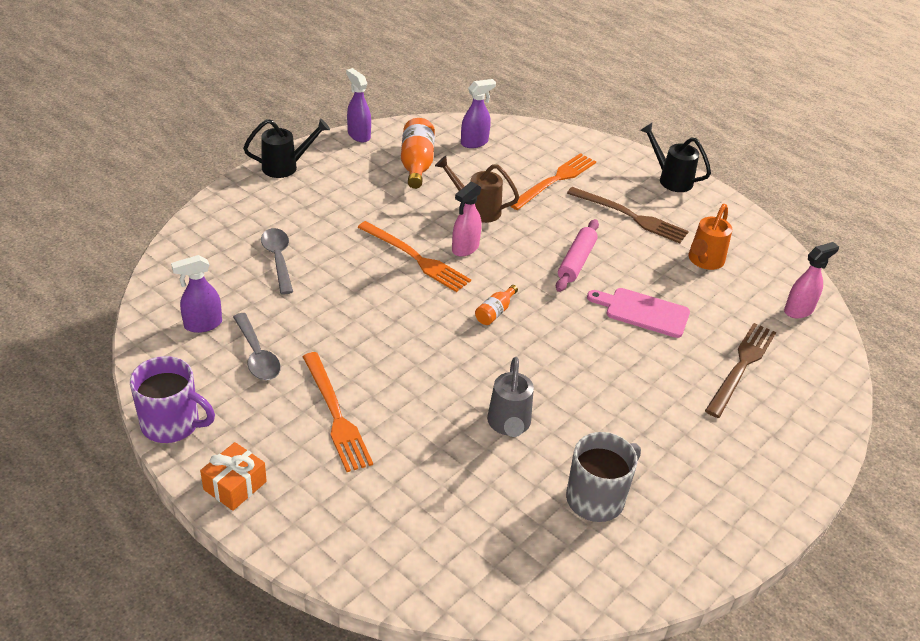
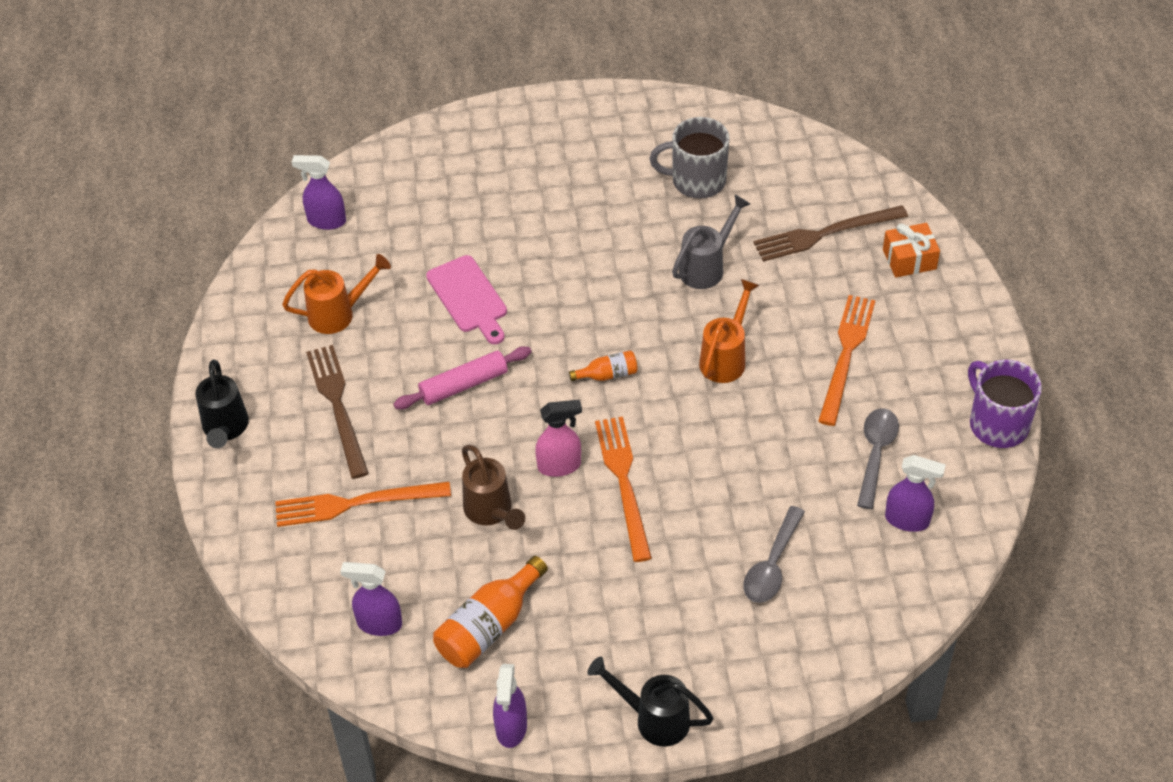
camera: 135 degrees left, 10 degrees up
(235, 485) = (974, 339): orange gift -> orange gift (909, 259)
(425, 365) = (726, 357): none -> orange watering can
(741, 366) = (451, 206): brown fork -> brown fork (825, 234)
(799, 310) = (326, 221): pink spray bottle -> purple spray bottle

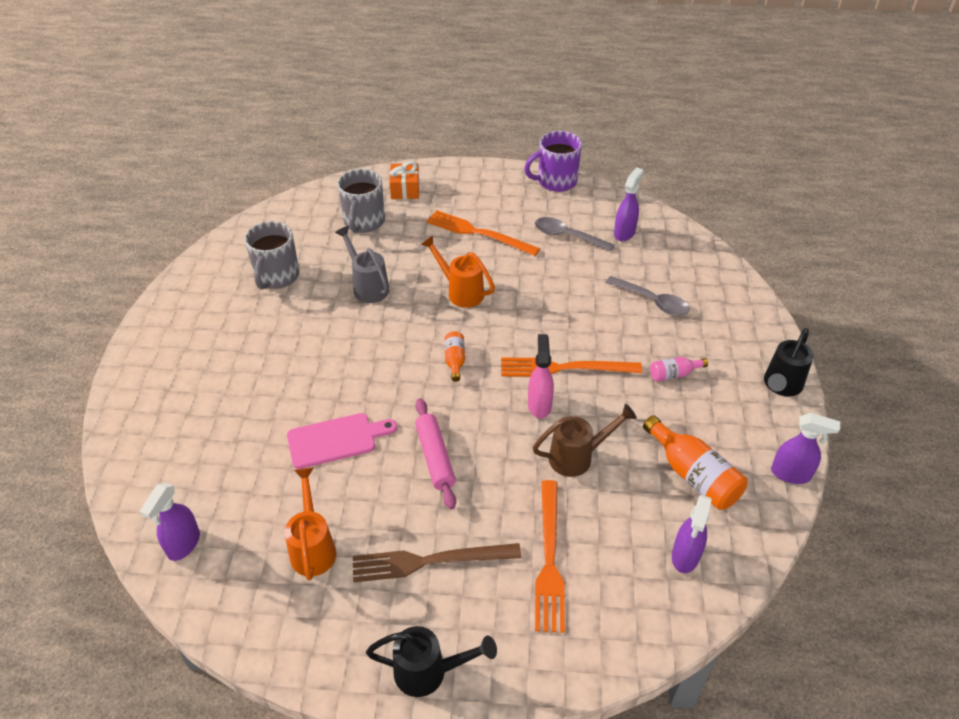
camera: 80 degrees left, 5 degrees down
(643, 597) = (674, 374): none -> pink bottle
(825, 234) = (364, 222): brown fork -> grey mug

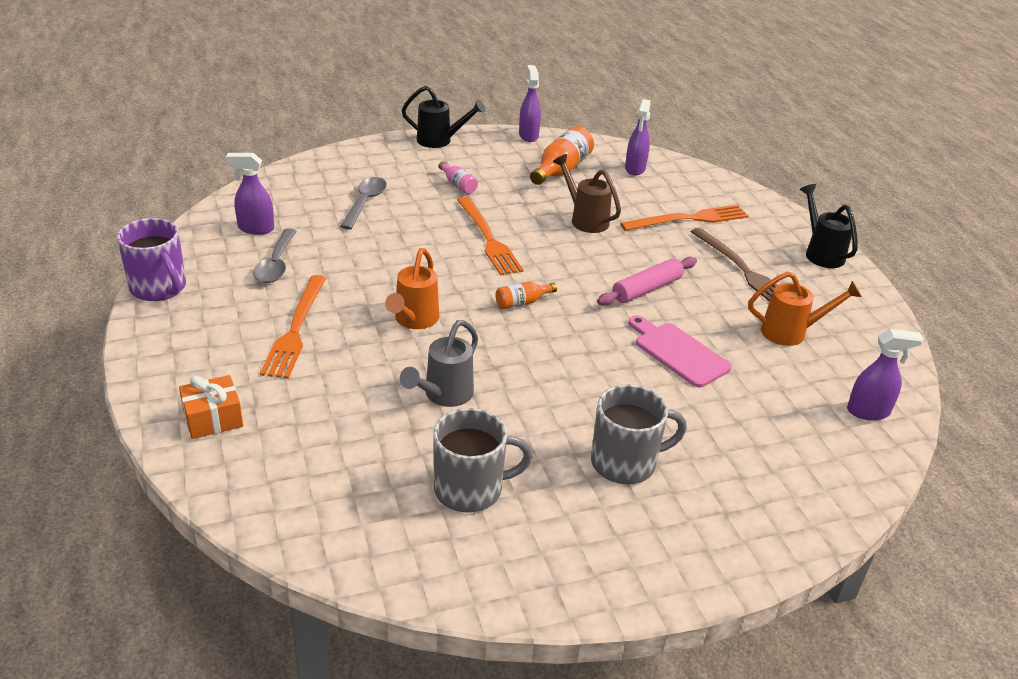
camera: 115 degrees left, 10 degrees down
(313, 547) = (791, 332): orange watering can -> orange watering can turned 150 degrees counterclockwise
(364, 222) = (309, 439): grey mug -> grey mug (625, 463)
(539, 404) = (543, 245): pink spray bottle -> none
(685, 556) = (635, 169): purple spray bottle -> purple spray bottle turned 105 degrees clockwise

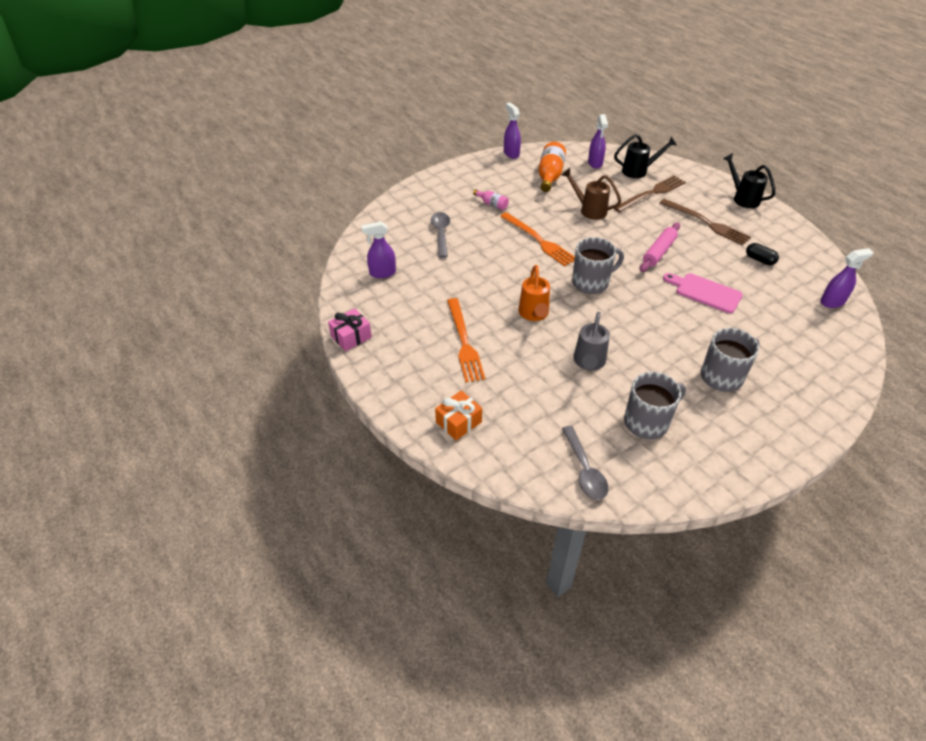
camera: 15 degrees left, 10 degrees up
(159, 288) = (351, 337): purple mug -> pink gift
(276, 264) = (416, 297): grey spoon -> grey spoon (584, 470)
(440, 141) = (456, 172): black watering can -> black watering can (639, 171)
(522, 302) = (591, 282): orange bottle -> grey mug
(689, 219) = (651, 193): orange fork -> brown fork
(791, 332) = (759, 260): orange watering can -> black capsule

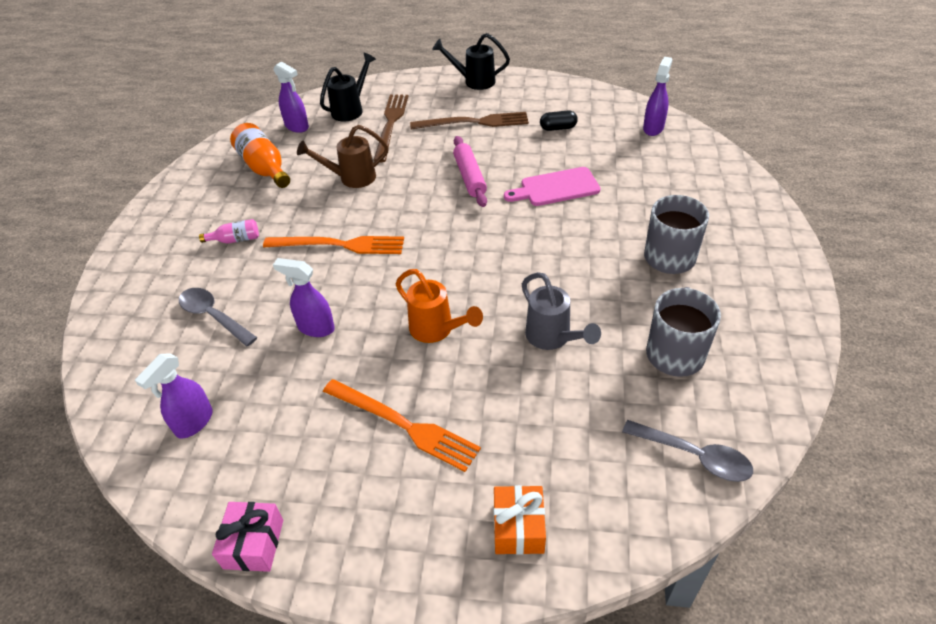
camera: 45 degrees left, 0 degrees up
(511, 153) = (188, 169): purple spray bottle -> purple spray bottle (315, 328)
(591, 282) = (448, 252): grey mug -> none

